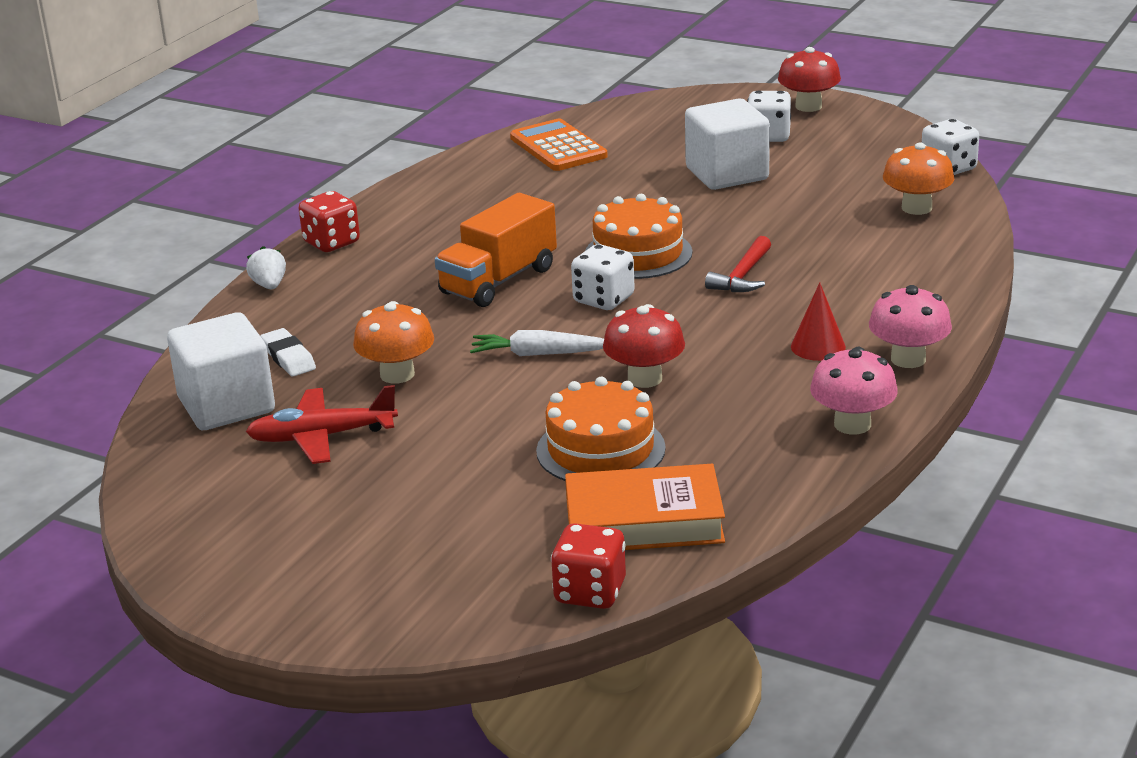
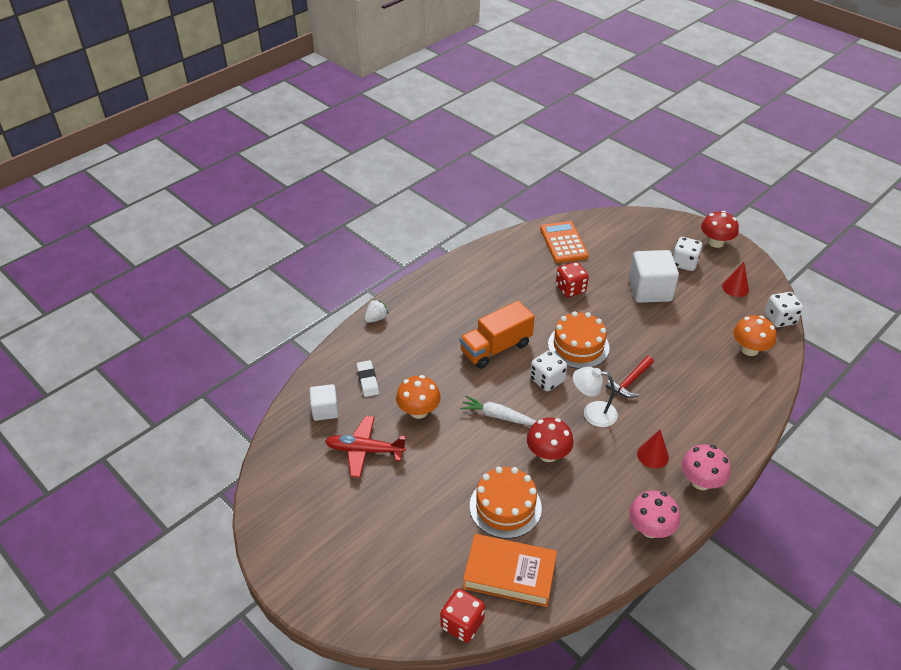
camera: 15 degrees right, 15 degrees up
(226, 405) = (325, 410): white cube -> white cube, size x0.58
(269, 285) = (376, 318): white strawberry -> white strawberry turned 45 degrees clockwise
(331, 243) = (418, 292): red dice -> red dice (570, 289)
(697, 320) = (592, 413): none -> white lamp
(863, 148) = (735, 288): none -> red cone

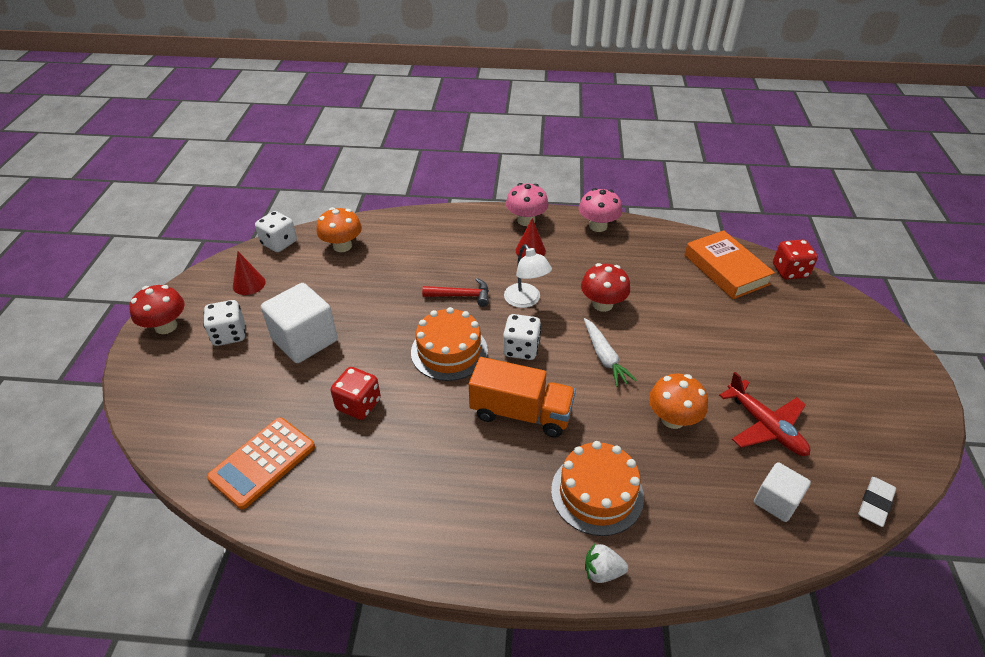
camera: 130 degrees left, 0 degrees up
(367, 380) = (695, 495): white eraser -> white eraser (875, 504)
(505, 506) = (681, 300): orange cake -> orange cake (597, 493)

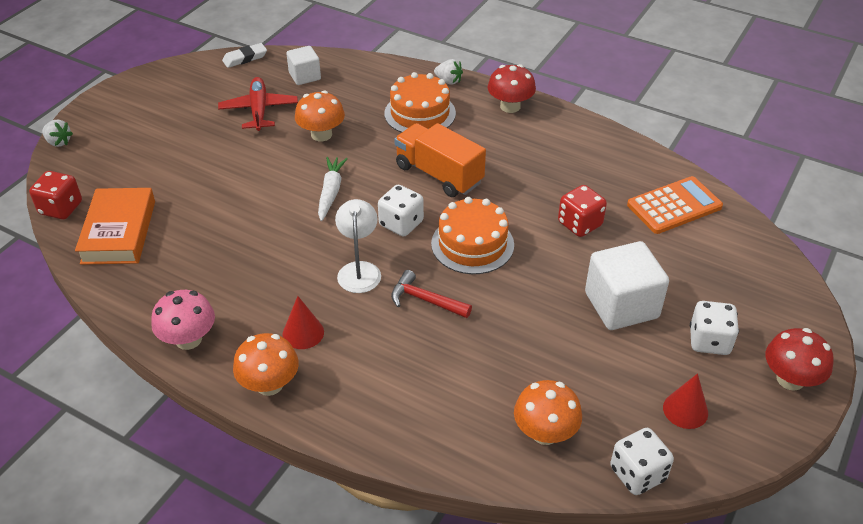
camera: 155 degrees left, 0 degrees up
(526, 220) = (269, 384): pink mushroom -> orange mushroom
(602, 304) = (284, 239): red mushroom -> red mushroom (510, 106)
(880, 321) = (58, 142): none -> white strawberry

